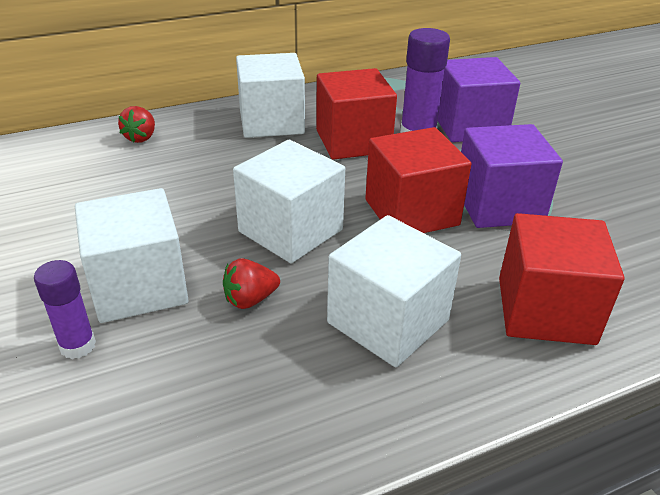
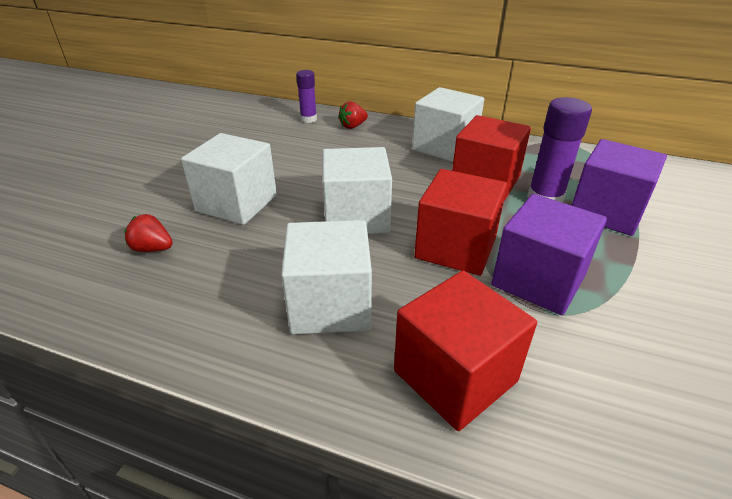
camera: 45 degrees right, 0 degrees up
(78, 346) = (172, 216): purple glue stick -> purple glue stick (308, 119)
(250, 299) = (275, 242): red strawberry -> red strawberry (153, 249)

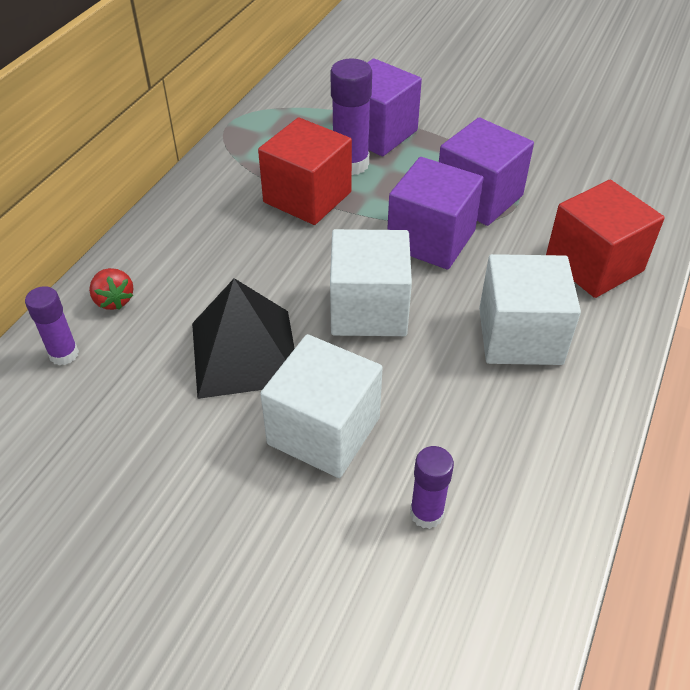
camera: 85 degrees left, 10 degrees up
(153, 249) = (426, 513): red strawberry -> purple glue stick
(309, 170) = (245, 353): none -> black pyramid
(444, 147) = (213, 215): white cube -> none
(455, 248) = (431, 239): red cube -> purple cube

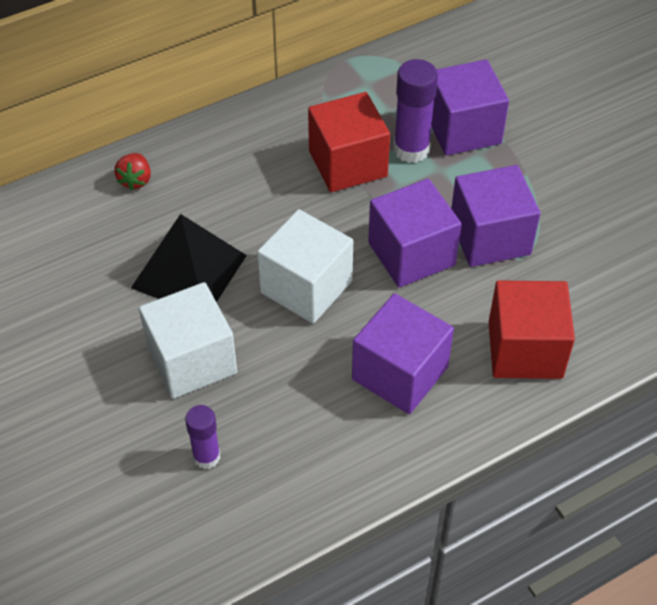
camera: 35 degrees right, 5 degrees up
(64, 354) = (73, 205): purple glue stick -> none
(520, 336) = (400, 373): white cube -> purple cube

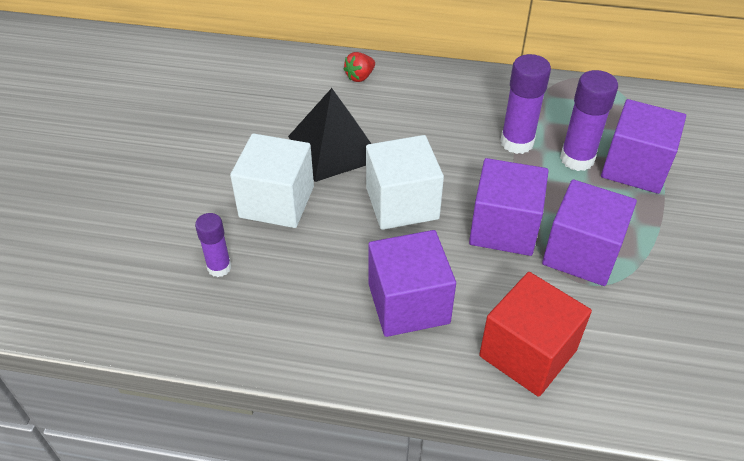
camera: 40 degrees right, 5 degrees down
(347, 163) = (517, 142): red cube -> purple glue stick

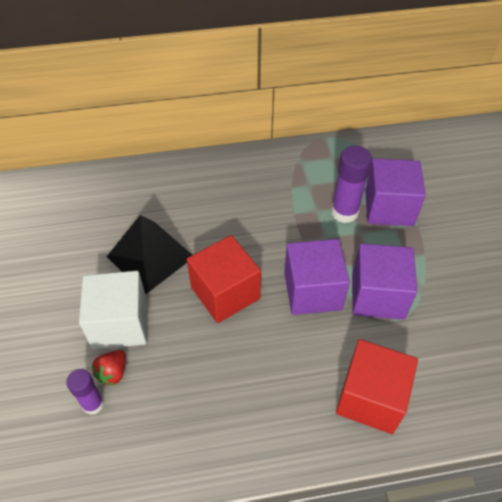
camera: 20 degrees left, 5 degrees up
(360, 77) = (147, 182): red strawberry -> red strawberry (113, 373)
(402, 203) = (225, 293): white cube -> red cube
(408, 303) = (264, 385): purple cube -> none
(517, 142) = (294, 210): purple glue stick -> none

